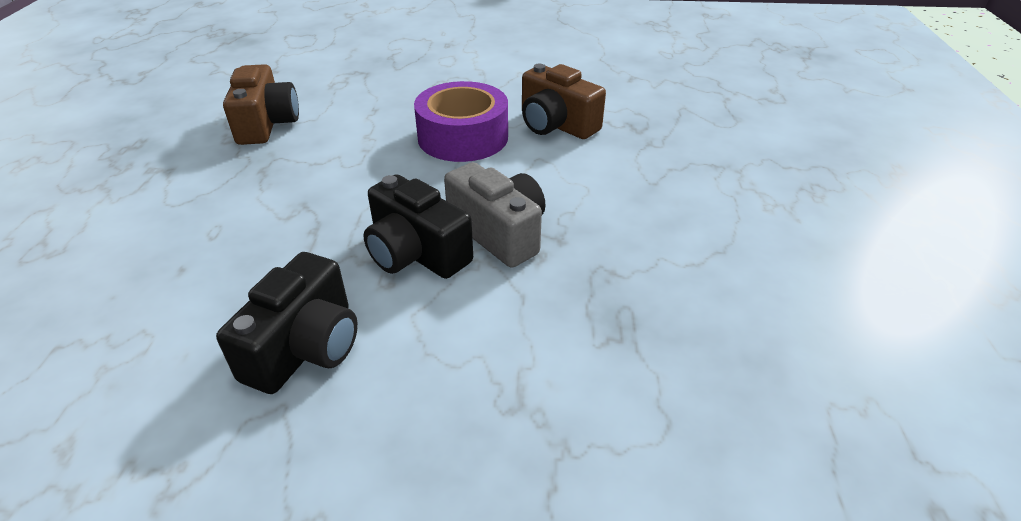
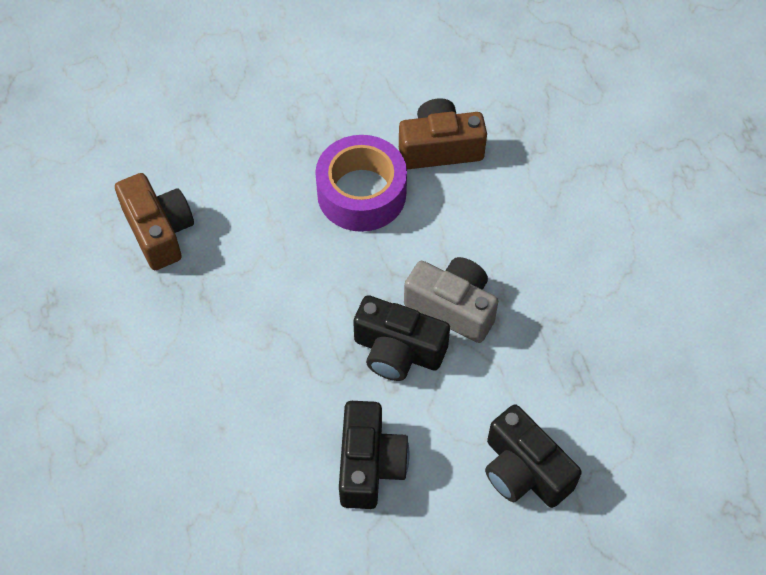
camera: 20 degrees left, 20 degrees up
(494, 413) = (524, 470): none -> black camera
(556, 125) = (440, 148): brown camera -> brown camera turned 150 degrees clockwise

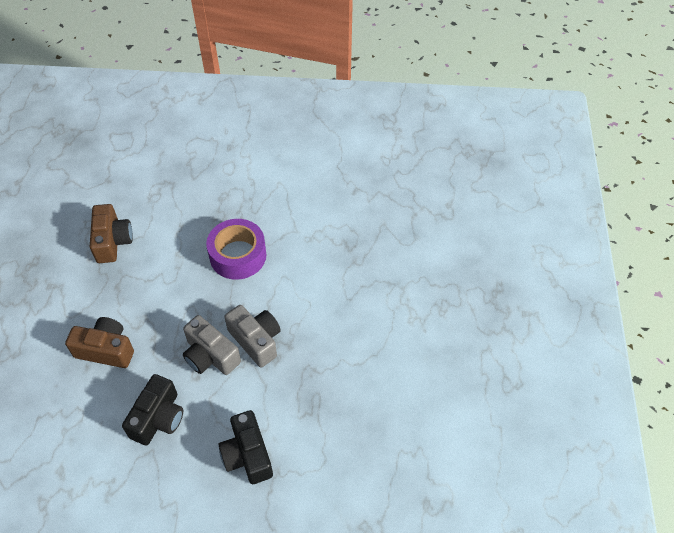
camera: 20 degrees right, 5 degrees down
(398, 351) = (210, 356): black camera -> grey camera
(440, 148) = (297, 243): brown camera -> brown camera (106, 350)

